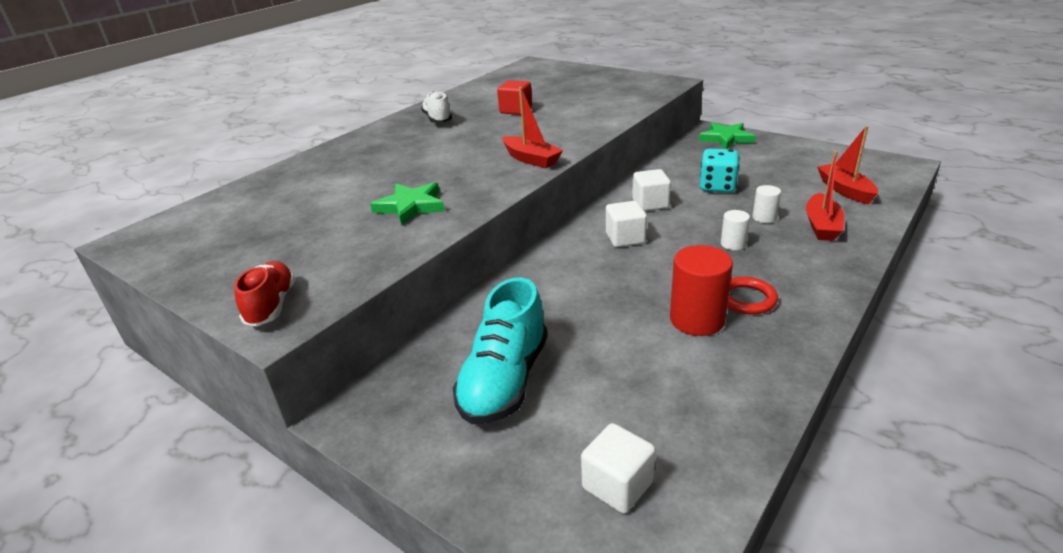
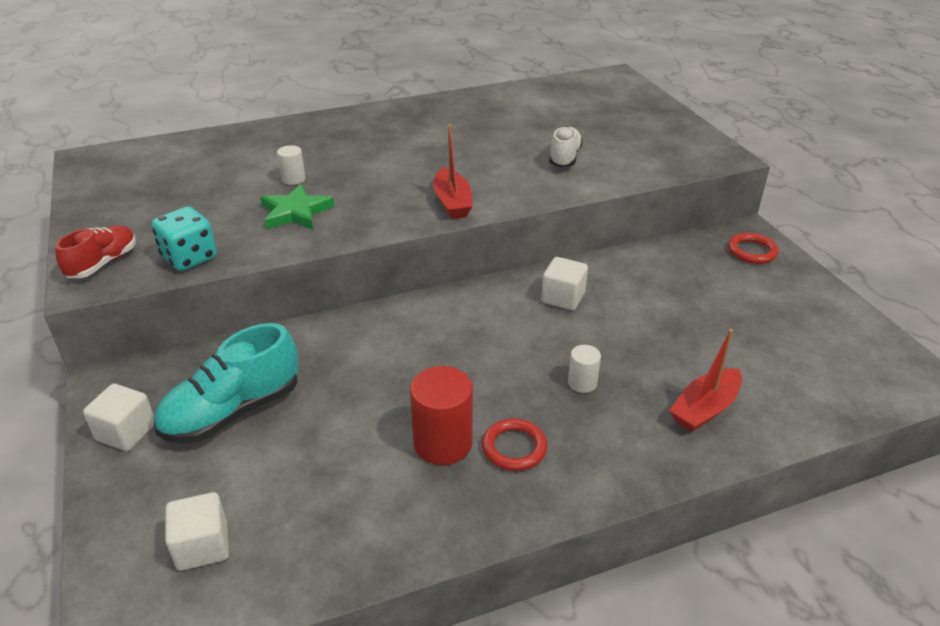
camera: 30 degrees right, 5 degrees up
(437, 119) = (435, 119): white shoe -> white shoe (564, 158)
(516, 110) = (516, 135): red cube -> none
(625, 238) = (490, 325): white cube -> white cube (126, 432)
(717, 186) = (658, 309): turquoise dice -> turquoise dice (189, 258)
(726, 138) = (752, 251): green star -> red ring
(764, 217) = (656, 369): white cylinder -> white cylinder (293, 179)
(845, 190) = (797, 379): red boat -> none

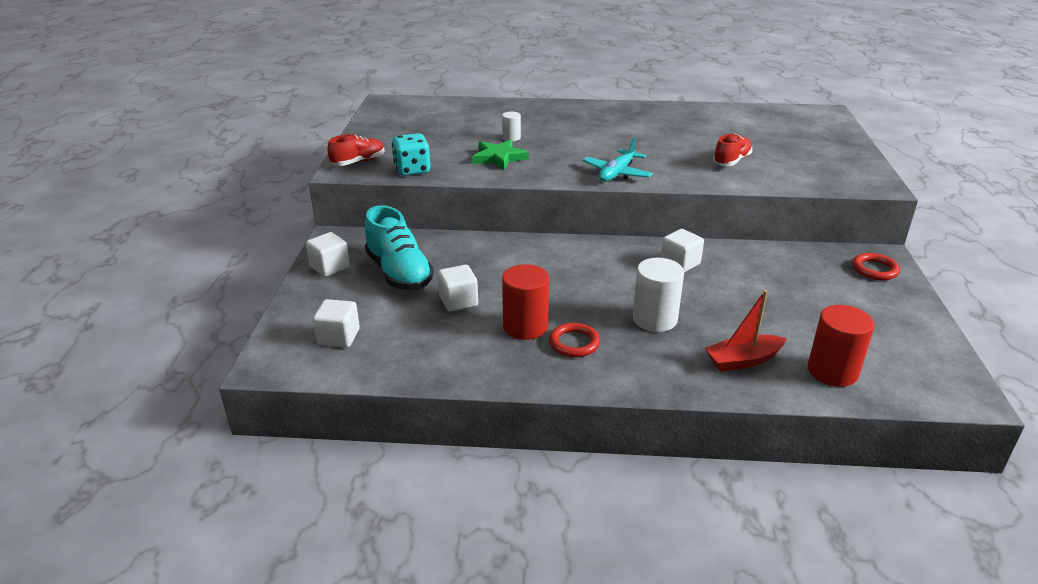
camera: 25 degrees right, 5 degrees down
(232, 412) = (399, 273): turquoise shoe -> turquoise shoe turned 105 degrees counterclockwise
(337, 432) = (458, 301): none -> white cube
(452, 202) = (617, 173): red boat -> turquoise plane
(564, 158) = (731, 161): white shoe -> red shoe
(582, 383) = (654, 319): white cylinder -> white cylinder, size x1.86
(795, 392) = (832, 371): none -> red cylinder

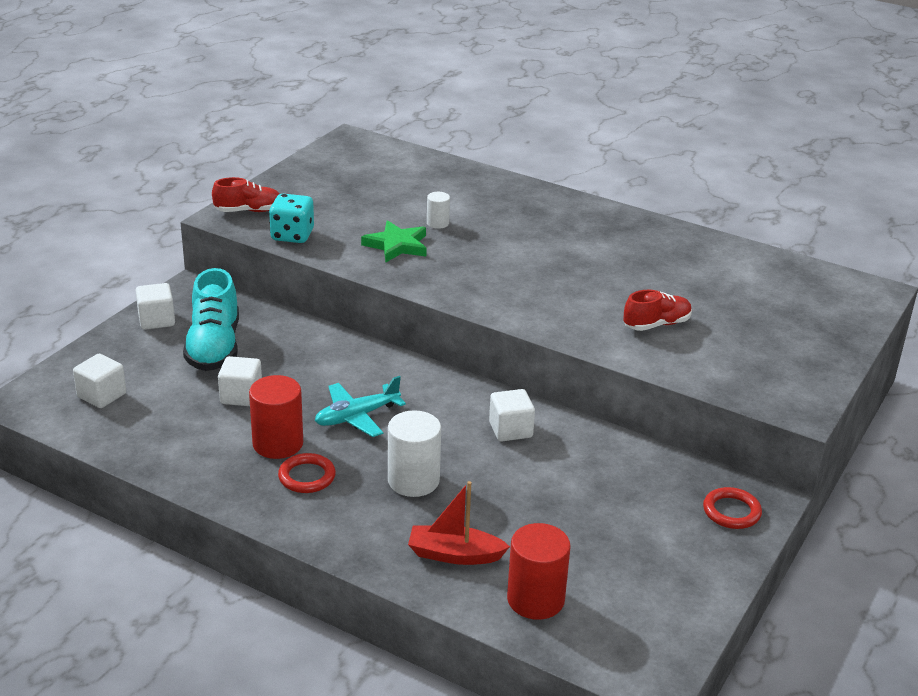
camera: 25 degrees right, 0 degrees up
(617, 173) = (503, 301): turquoise plane -> turquoise plane (357, 416)

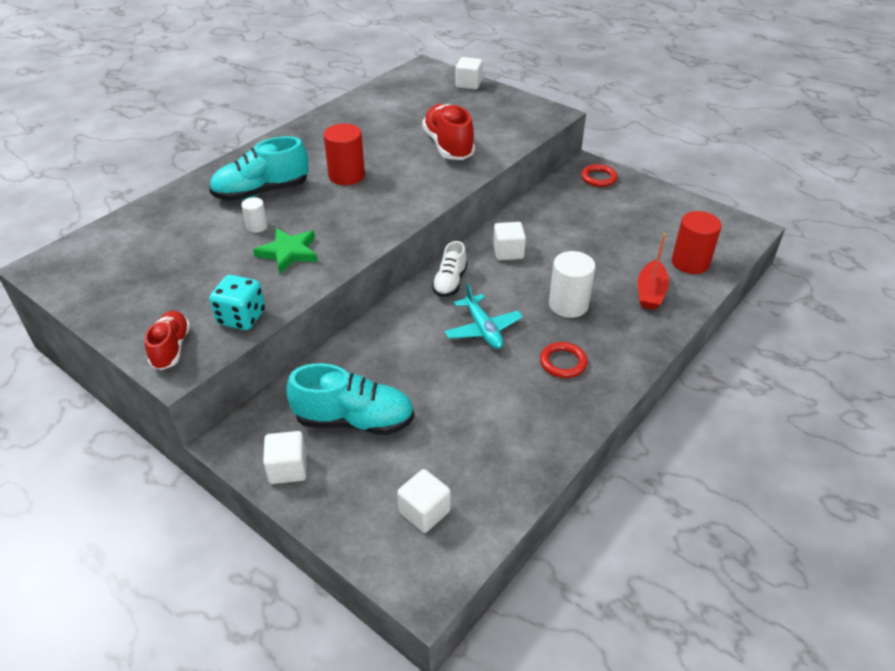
camera: 80 degrees left, 10 degrees up
(241, 396) = (442, 401): white cube -> white cube (468, 84)
(278, 444) = (517, 378): red cylinder -> red cylinder (346, 176)
(437, 389) = (450, 282): none -> white shoe
(501, 217) = (261, 192): none -> turquoise shoe
(656, 324) = (448, 146): red shoe -> red shoe, size x1.63

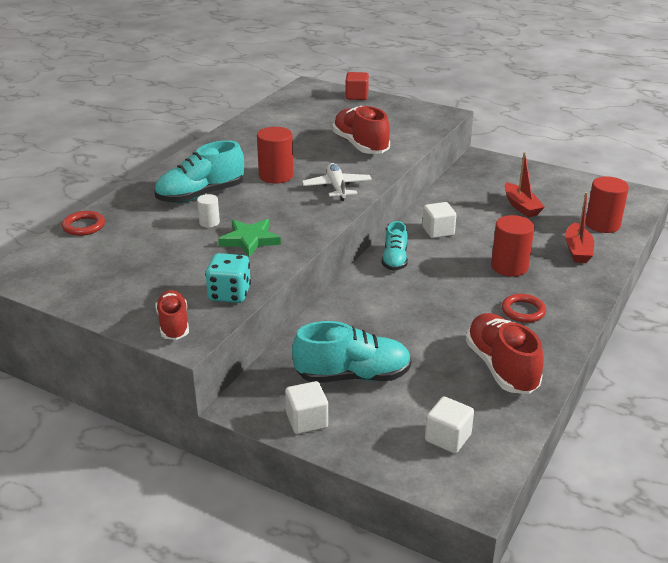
camera: 10 degrees left, 10 degrees down
(403, 196) = (337, 187): none -> white plane
(450, 282) = (395, 260): white shoe -> turquoise shoe
(468, 84) = (356, 96): white cube -> red cube
(483, 329) = (440, 293): turquoise plane -> none
(513, 431) = (501, 367): none -> red shoe
(568, 305) = (509, 267): white cylinder -> red cylinder
(598, 178) = (495, 167): red ring -> red ring (84, 226)
(608, 230) = (521, 206): none -> red boat

